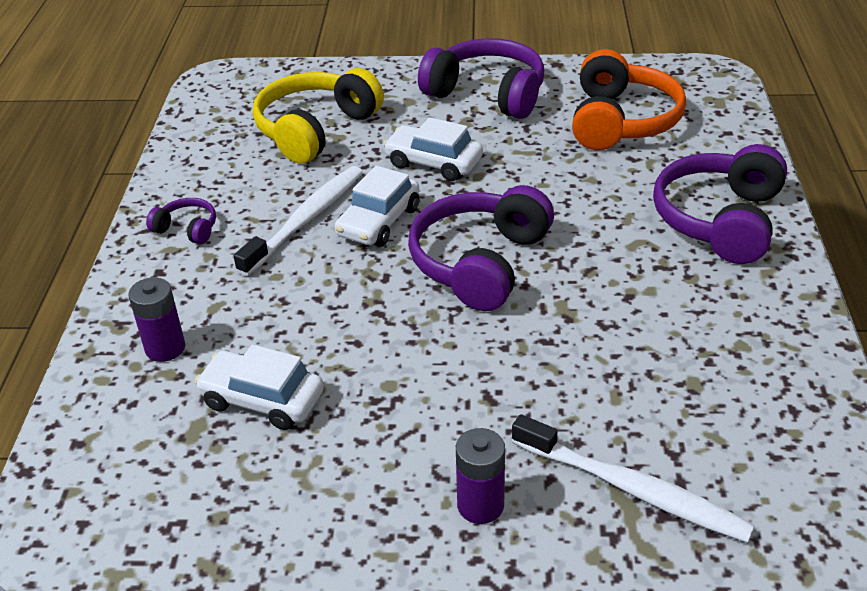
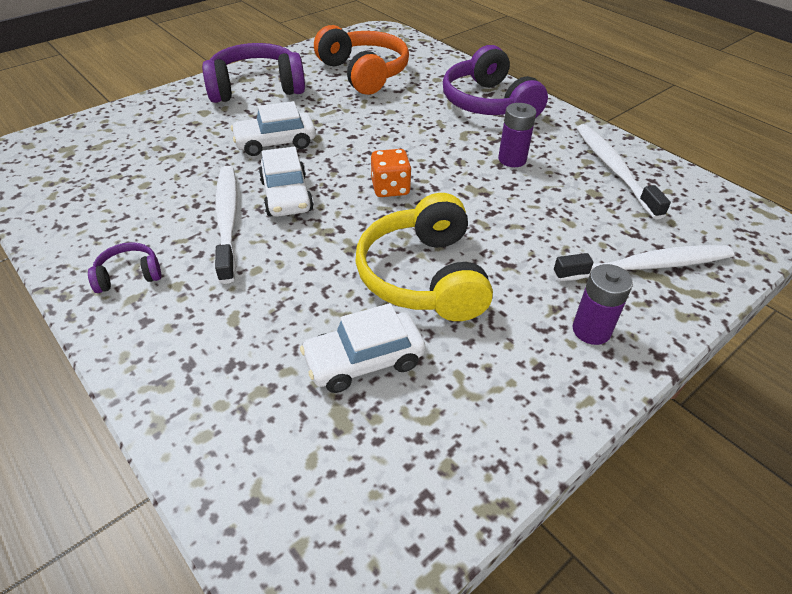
camera: 45 degrees left, 5 degrees up
(165, 348) = (231, 374): purple battery -> purple battery (512, 159)
(315, 129) = (152, 157): yellow headphones -> yellow headphones (424, 276)
(480, 263) = (390, 188): purple headphones -> orange dice
(761, 372) = (614, 169): none -> white toothbrush

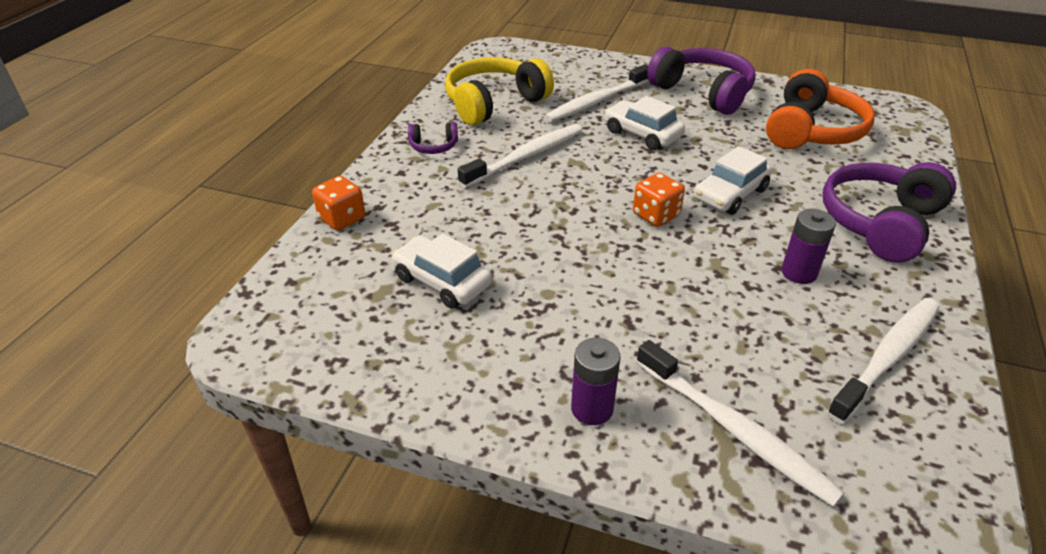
camera: 60 degrees right, 5 degrees down
(129, 275) = (433, 146): purple headphones -> purple headphones turned 135 degrees clockwise
(176, 407) = (342, 218): none -> orange dice
(195, 141) = (597, 102): none -> white toothbrush
(286, 196) = (583, 169): white car -> white car (730, 194)
(424, 276) = (562, 277): yellow headphones -> yellow headphones (494, 103)

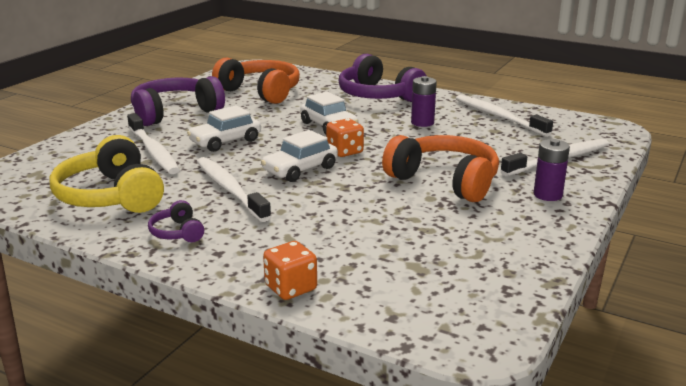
camera: 80 degrees left, 15 degrees down
(433, 146) = (177, 232): purple headphones -> purple headphones turned 150 degrees clockwise
(442, 281) = (408, 238): white car -> white car (300, 169)
(601, 303) = (445, 181): none -> orange headphones

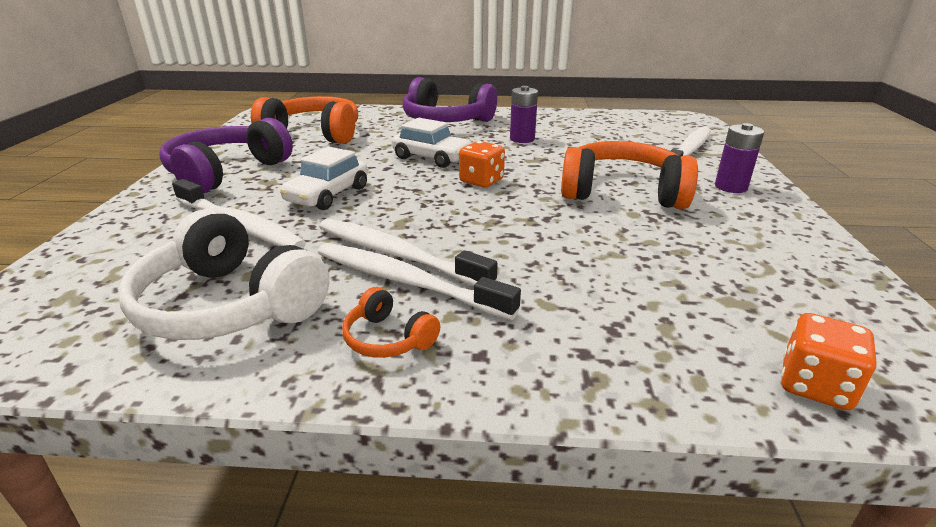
camera: 25 degrees left, 5 degrees up
(111, 196) = (229, 305): yellow headphones -> white headphones
(177, 232) = (388, 338): purple headphones -> orange headphones
(291, 288) = (641, 383): orange dice -> orange dice (815, 385)
(300, 169) = (456, 211): white car -> none
(498, 117) = (583, 123): white toothbrush -> white toothbrush (406, 282)

